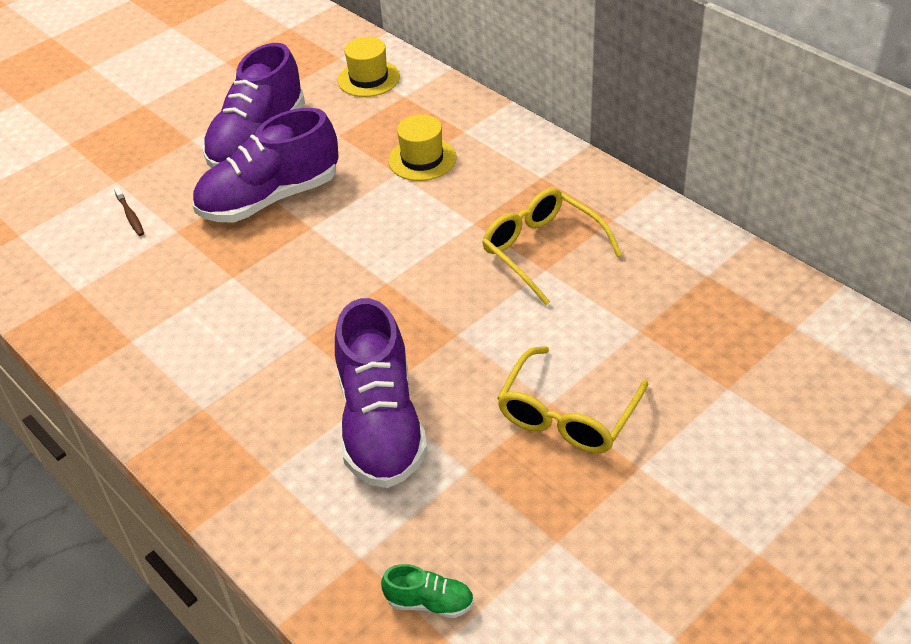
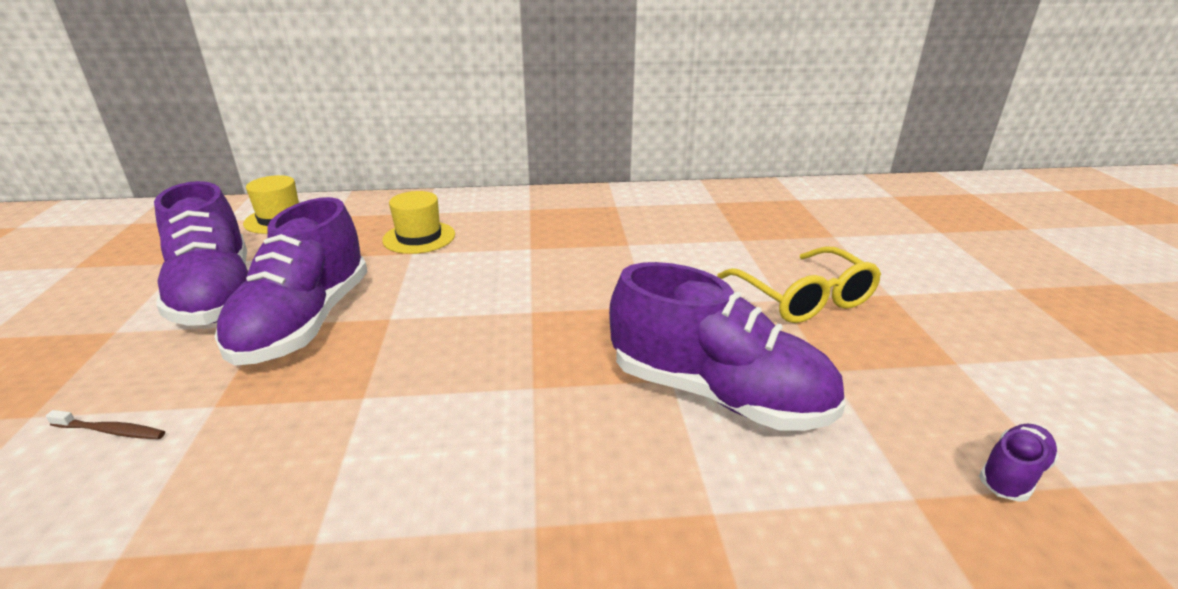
camera: 55 degrees left, 15 degrees down
(430, 602) = (1012, 474): green shoe -> purple shoe
(542, 250) = (606, 237): yellow glasses -> none

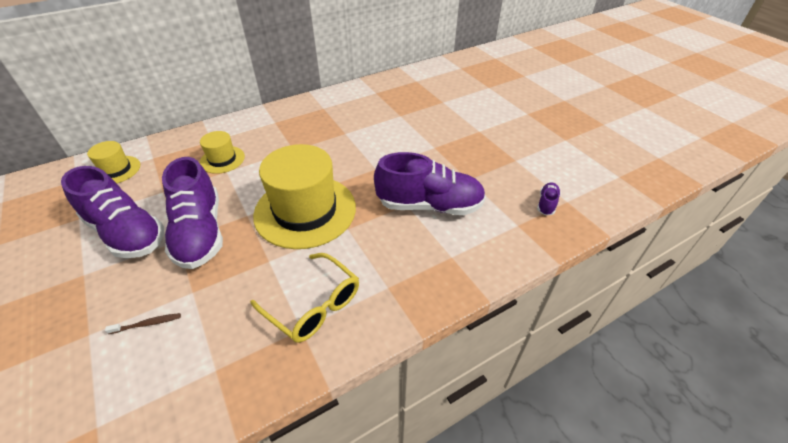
camera: 25 degrees left, 15 degrees up
(482, 337) = (305, 211): none -> yellow hat
(803, 298) = (444, 144): yellow glasses -> yellow glasses (313, 305)

